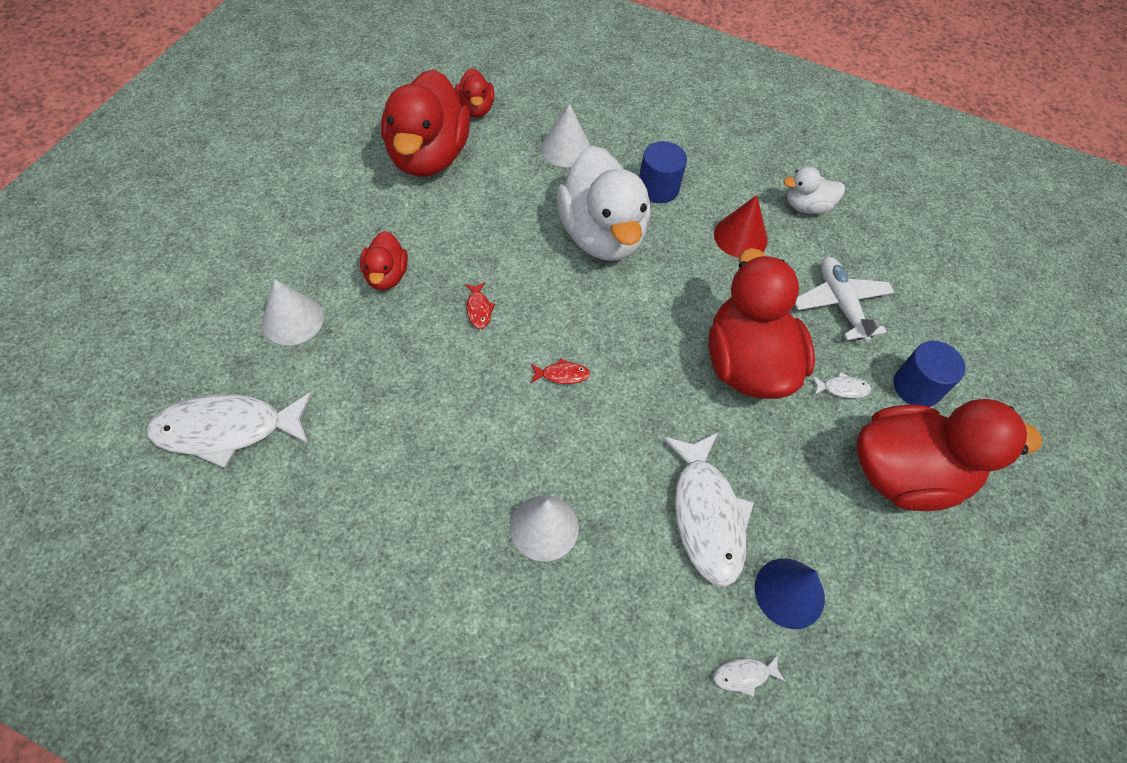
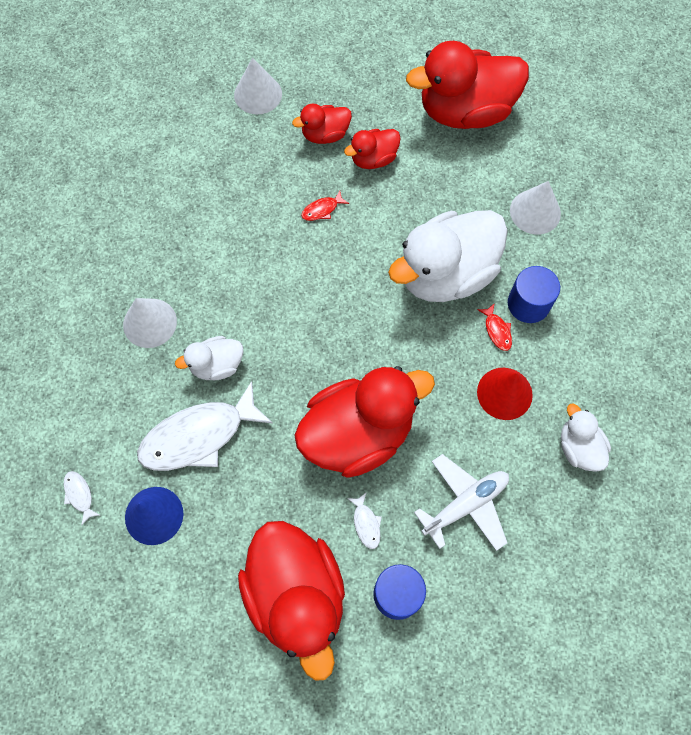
camera: 75 degrees right, 10 degrees up
(227, 430) = (155, 99): white fish -> none
(475, 109) = (543, 123): red duck -> red duck (373, 159)
(562, 375) = (285, 291): red fish -> red fish (497, 330)
(626, 470) = (217, 365): none -> white duck

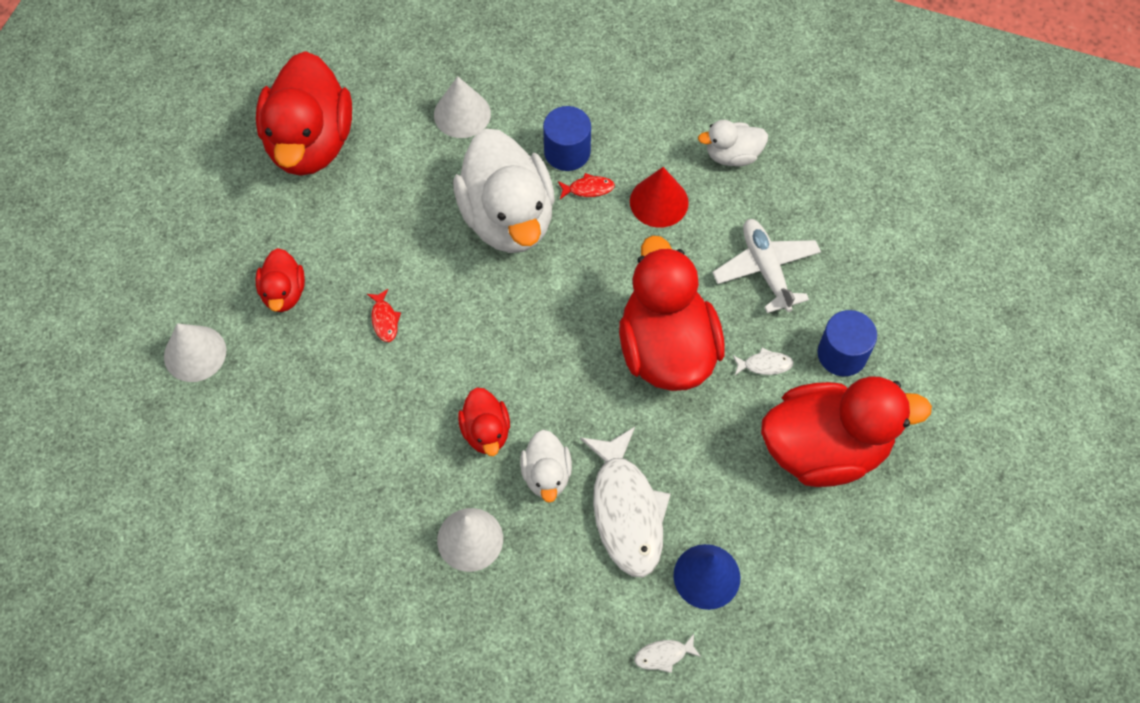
camera: 75 degrees left, 5 degrees down
(373, 159) = (337, 250): red duck -> red duck (486, 431)

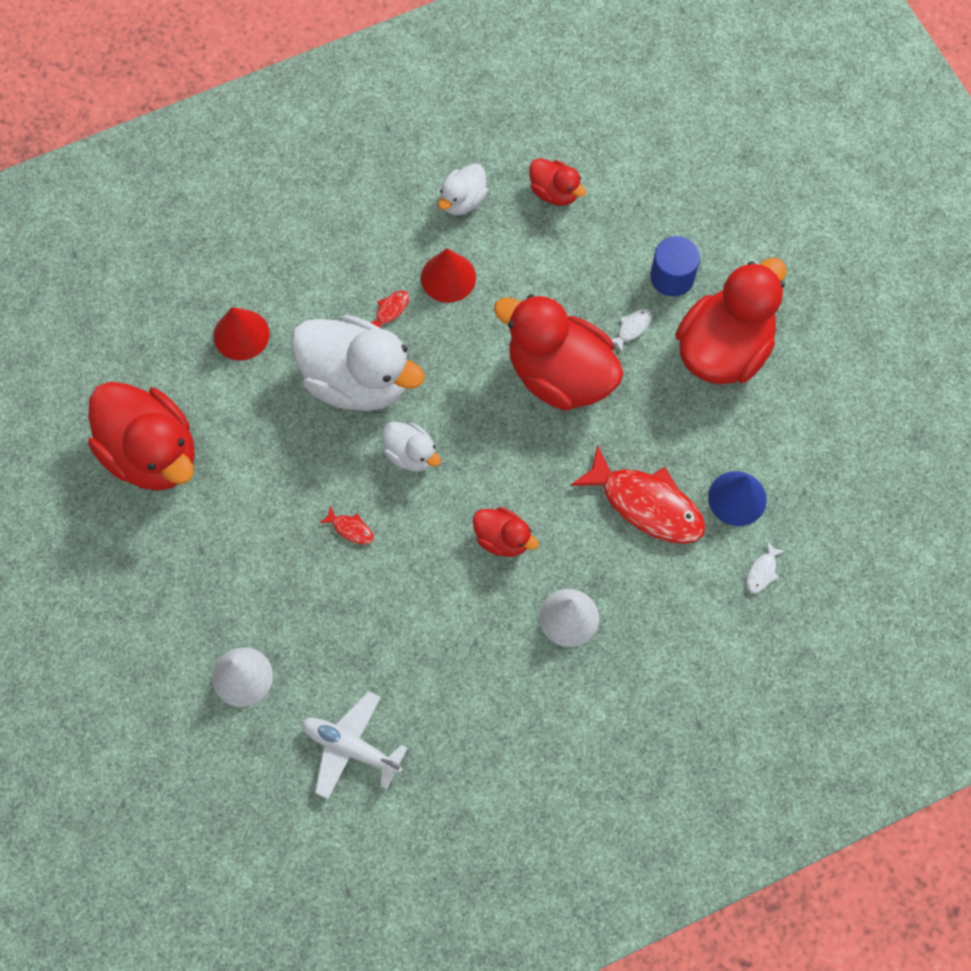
camera: 45 degrees left, 5 degrees up
(284, 293) = (257, 576): red duck -> red duck (554, 192)
(462, 114) = (241, 334): white cone -> red cone
(546, 475) = (572, 529): white duck -> white duck (411, 454)
(567, 152) = (347, 297): blue cylinder -> none
(626, 511) = (646, 504): white fish -> red fish
(766, 269) = (567, 262): white plane -> white plane (351, 748)

